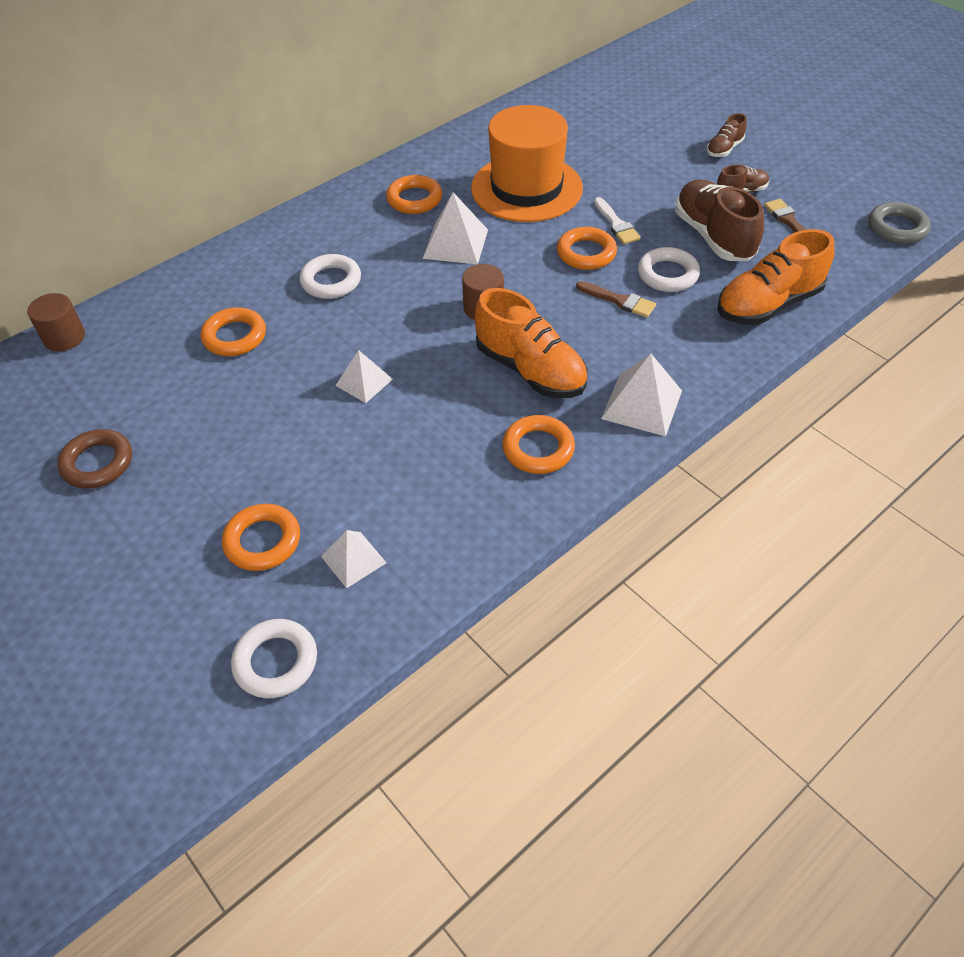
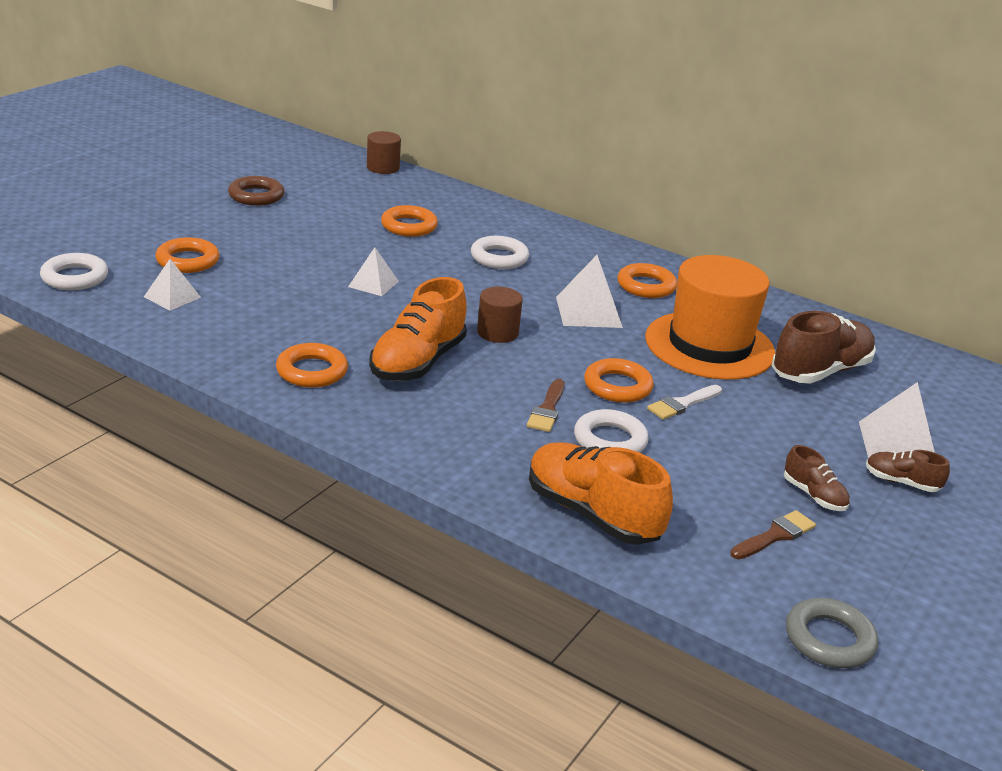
camera: 70 degrees right, 20 degrees down
(641, 404) = (389, 427): white pyramid -> white pyramid (897, 444)
(713, 237) = (702, 473): brown shoe -> brown shoe (820, 371)

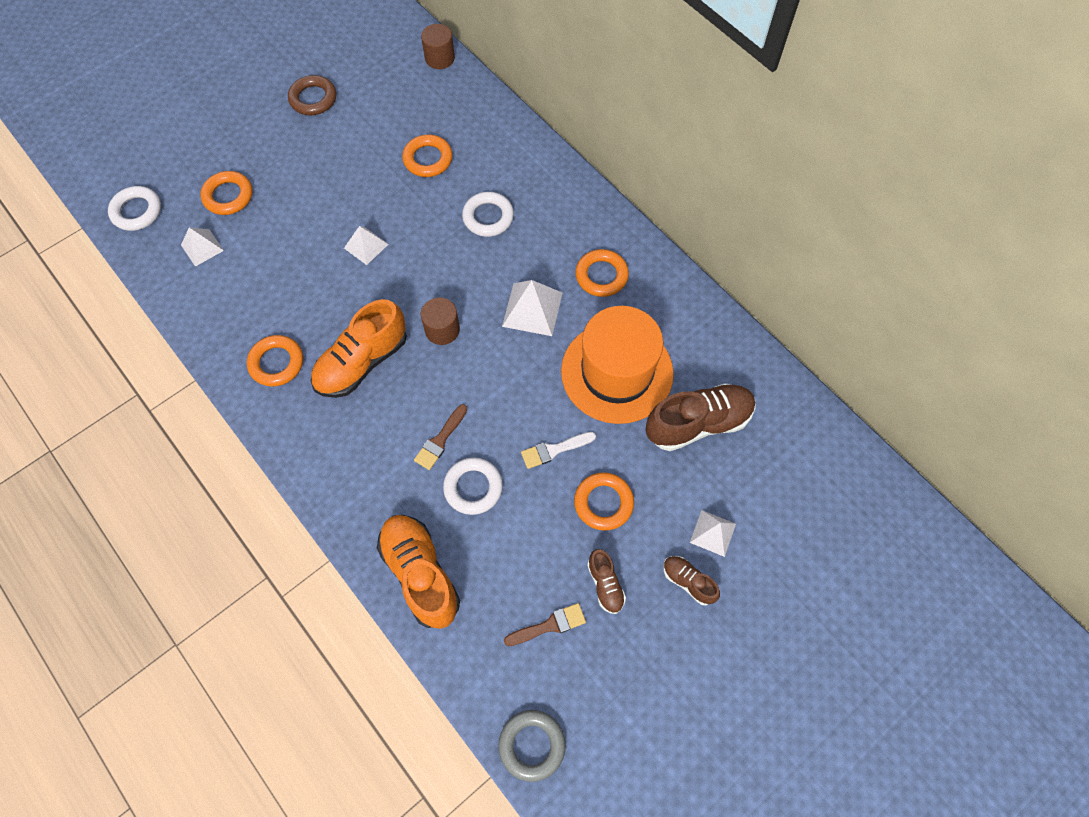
camera: 20 degrees right, 35 degrees up
(617, 386) = (510, 418): orange ring -> orange ring (603, 503)
(897, 444) = (713, 533): white pyramid -> white pyramid, size x0.64

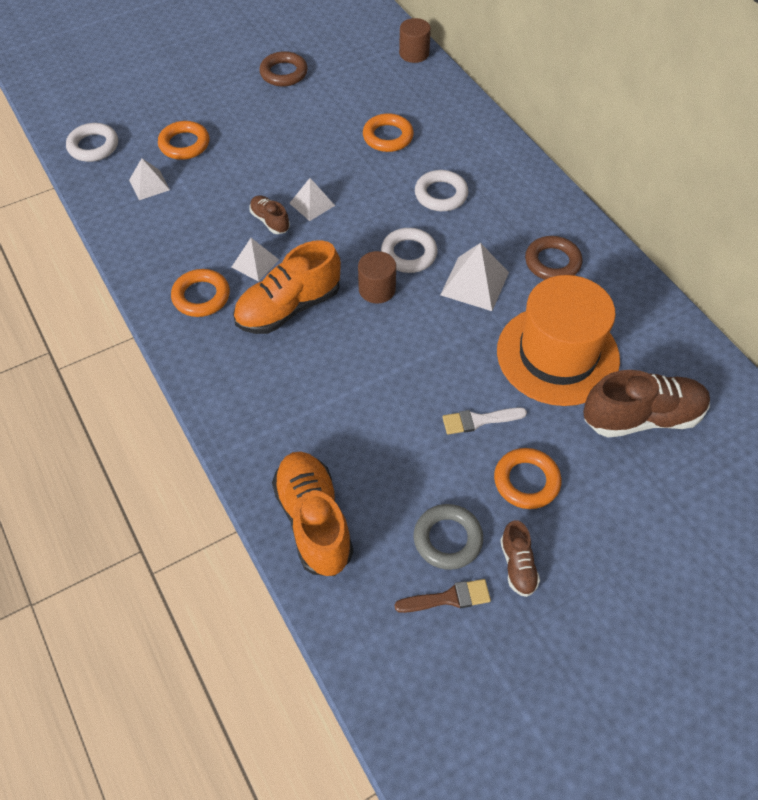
camera: 10 degrees right, 10 degrees down
(440, 440) = (357, 393): brown brush -> none
(473, 487) = (385, 444): white ring -> white ring (409, 254)
(532, 745) = (409, 724): grey ring -> grey ring (447, 539)
(601, 276) = (552, 262): orange ring -> brown ring
(688, 582) = (613, 578): brown shoe -> brown shoe (270, 221)
(713, 533) = (647, 531): white pyramid -> white pyramid (255, 263)

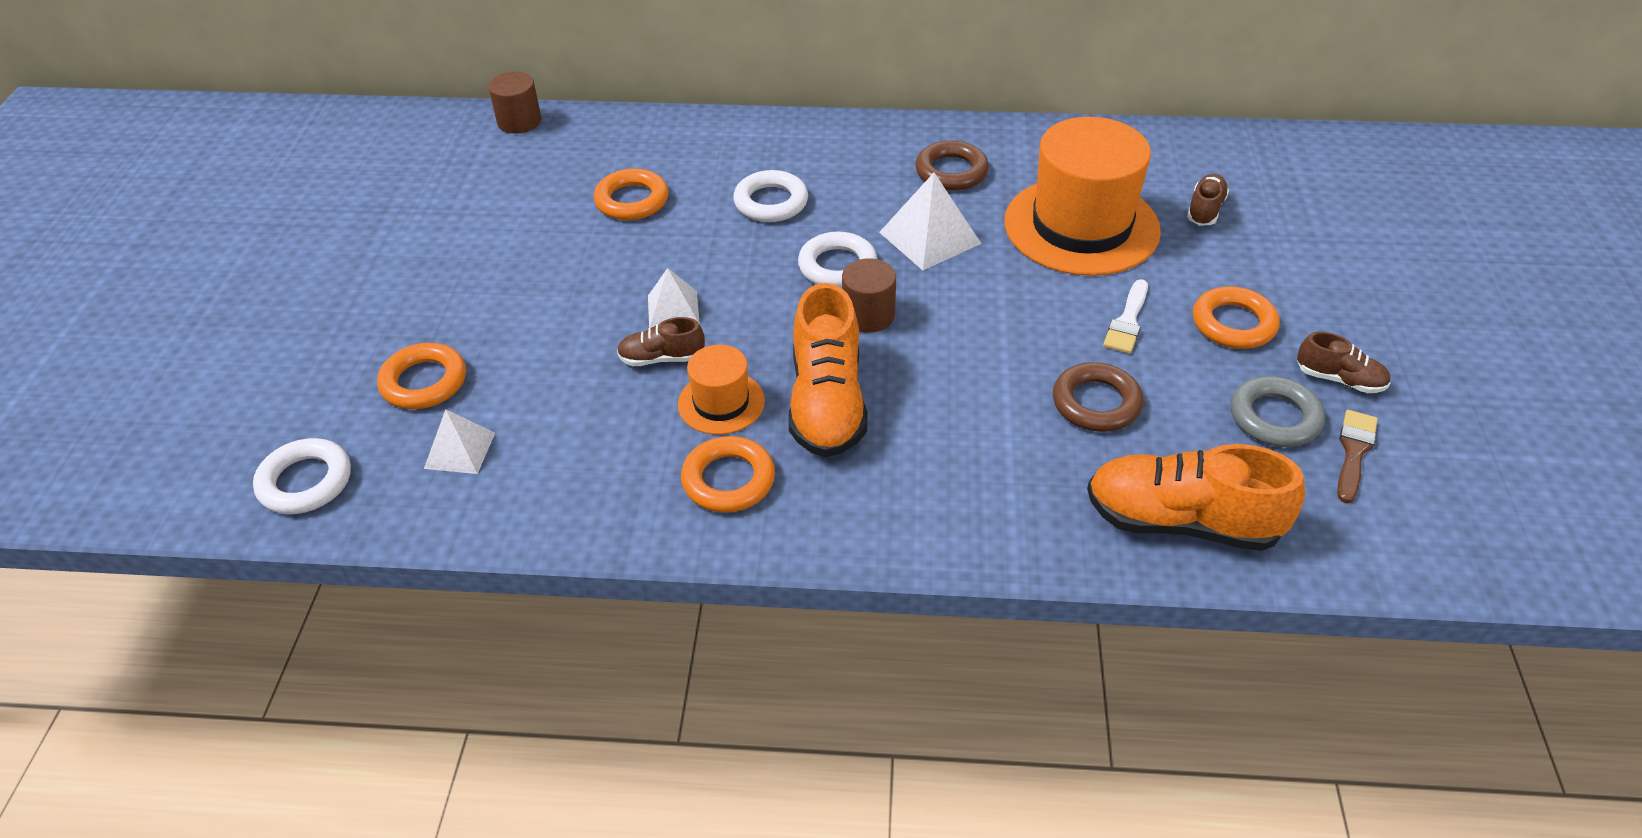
camera: 55 degrees left, 10 degrees down
(255, 263) = (721, 403): white pyramid -> orange hat
(284, 73) = (410, 235): brown ring -> brown ring (1096, 403)
(642, 417) = (1205, 210): brown shoe -> brown shoe, size x0.51

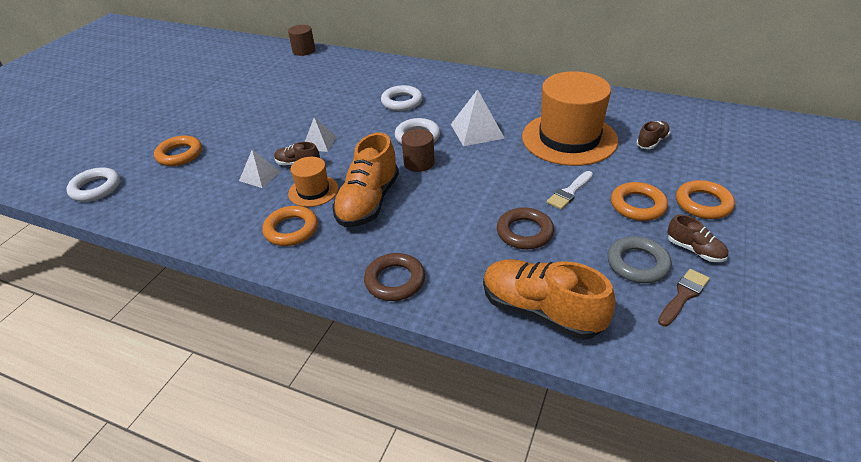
camera: 20 degrees right, 5 degrees down
(459, 450) = (173, 188): white pyramid -> white pyramid (260, 176)
(632, 200) = (333, 91): orange ring -> orange ring (703, 204)
(951, 172) = (508, 101): brown ring -> brown ring (395, 280)

